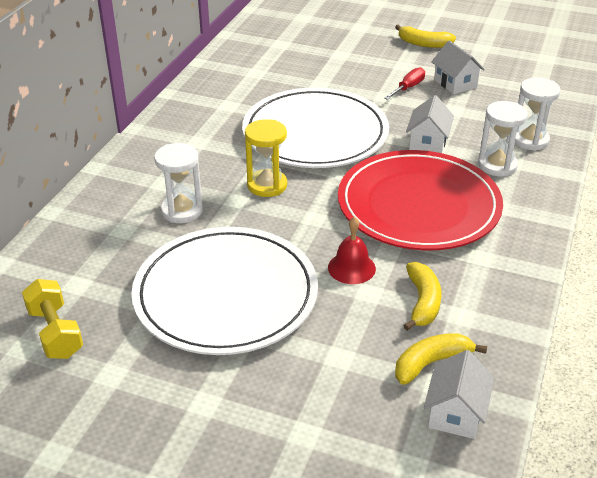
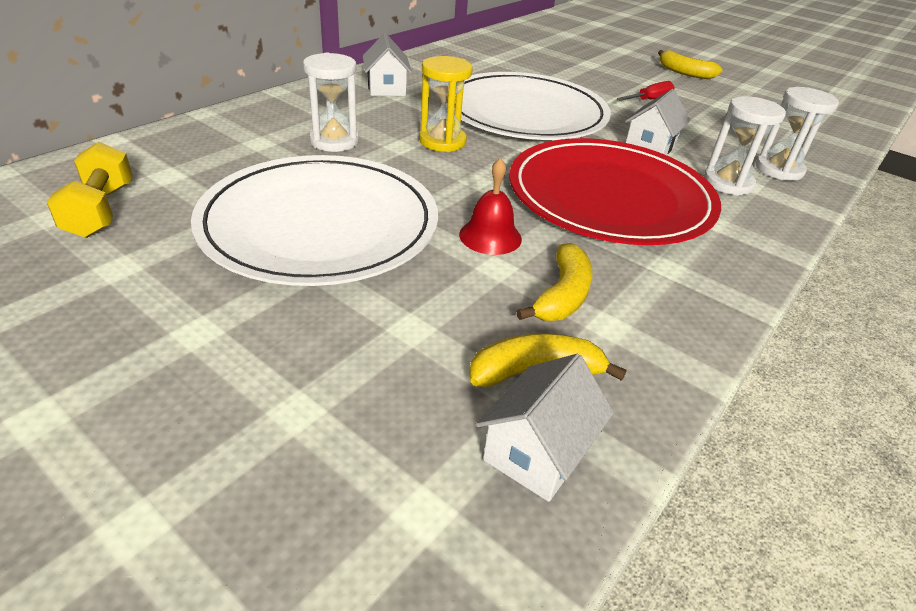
camera: 15 degrees right, 0 degrees up
(455, 83) = (706, 107): white house -> white house (386, 88)

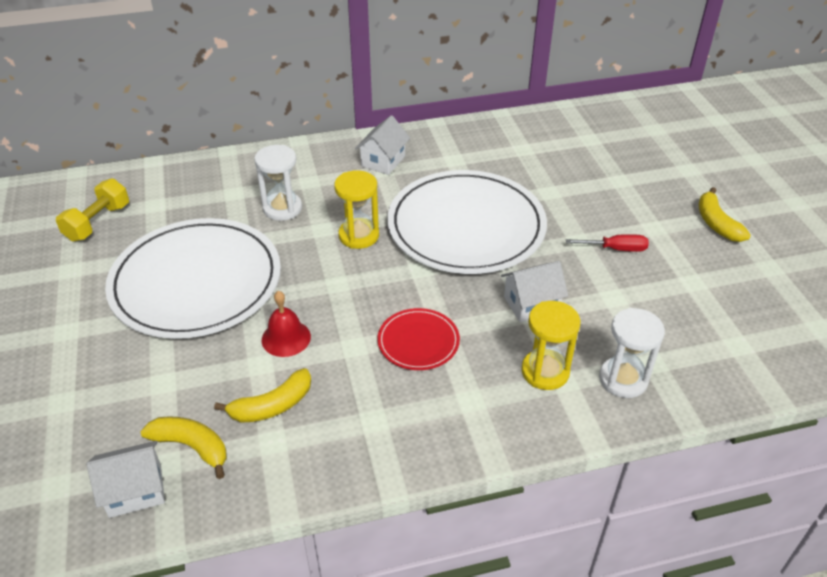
camera: 40 degrees right, 5 degrees up
(610, 197) = (418, 341): red plate -> red plate, size x0.45
(727, 183) = (545, 372): white hourglass -> yellow hourglass

